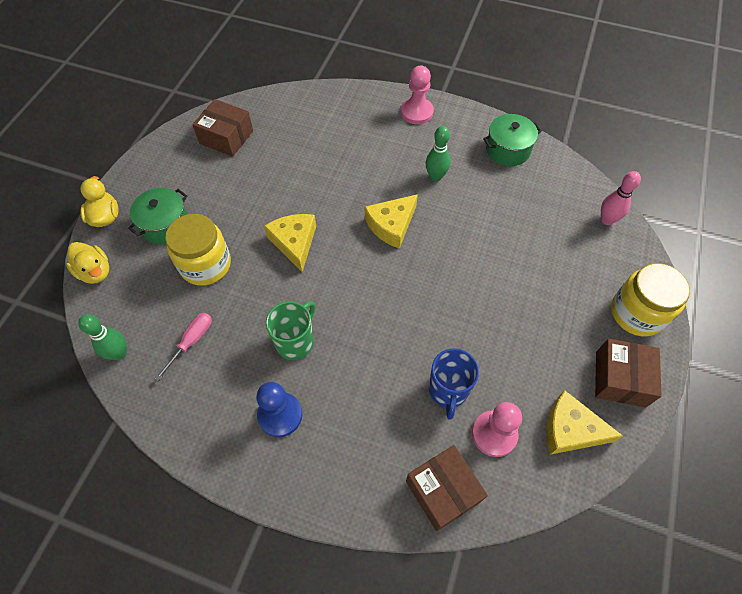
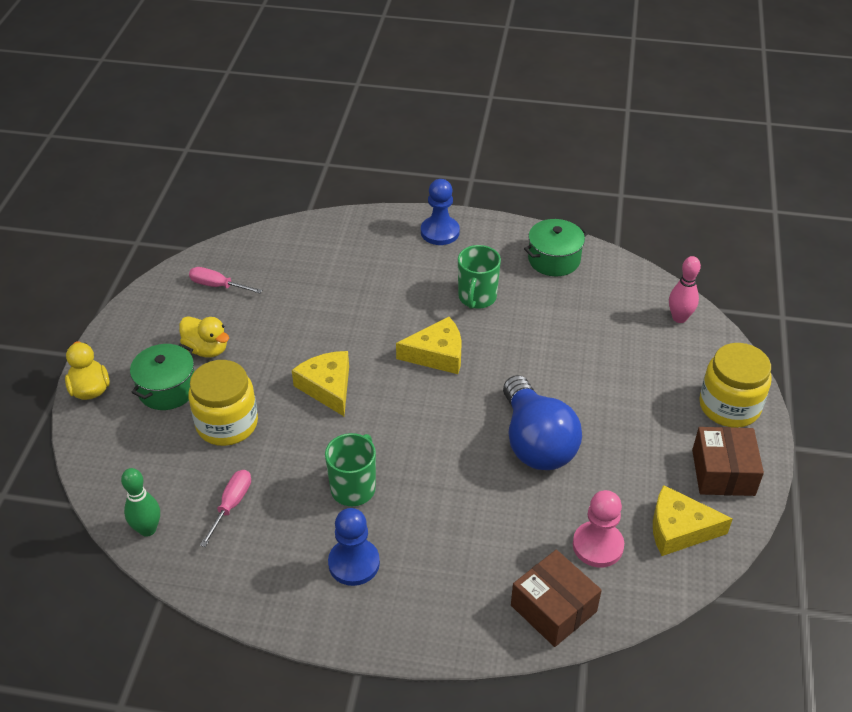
camera: 10 degrees left, 15 degrees down
(95, 272) = (94, 449): yellow duck -> yellow duck (206, 349)
(226, 137) = (217, 285): brown box -> pink screwdriver
(391, 225) = (437, 354): yellow cheese -> yellow cheese turned 135 degrees counterclockwise
(417, 112) = (440, 232): pink pawn -> blue pawn
(435, 177) = (477, 298): green bowling pin -> green mug
(448, 390) = (538, 511): blue mug -> none
(459, 322) = (536, 442): none -> blue light bulb

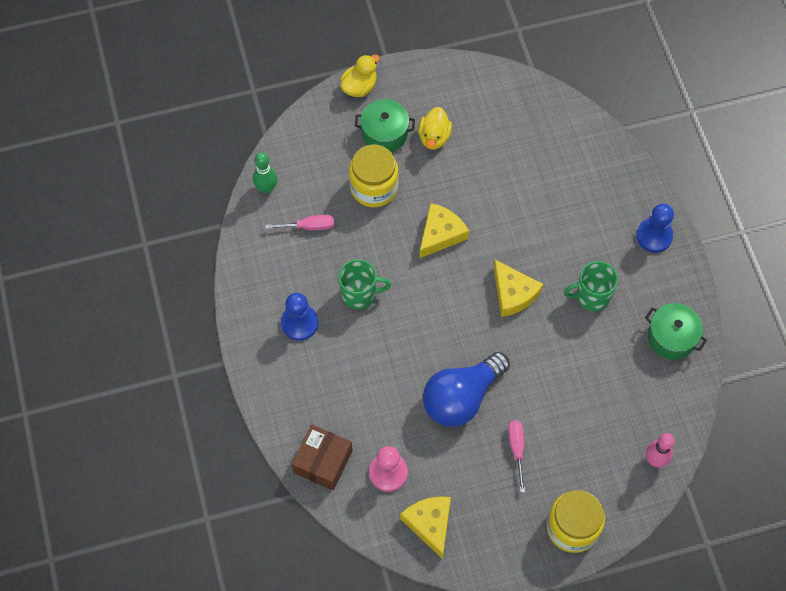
camera: 65 degrees right, 20 degrees up
(217, 285) = (500, 108): pink screwdriver -> pink screwdriver (516, 449)
(723, 472) = (500, 541): brown box -> none

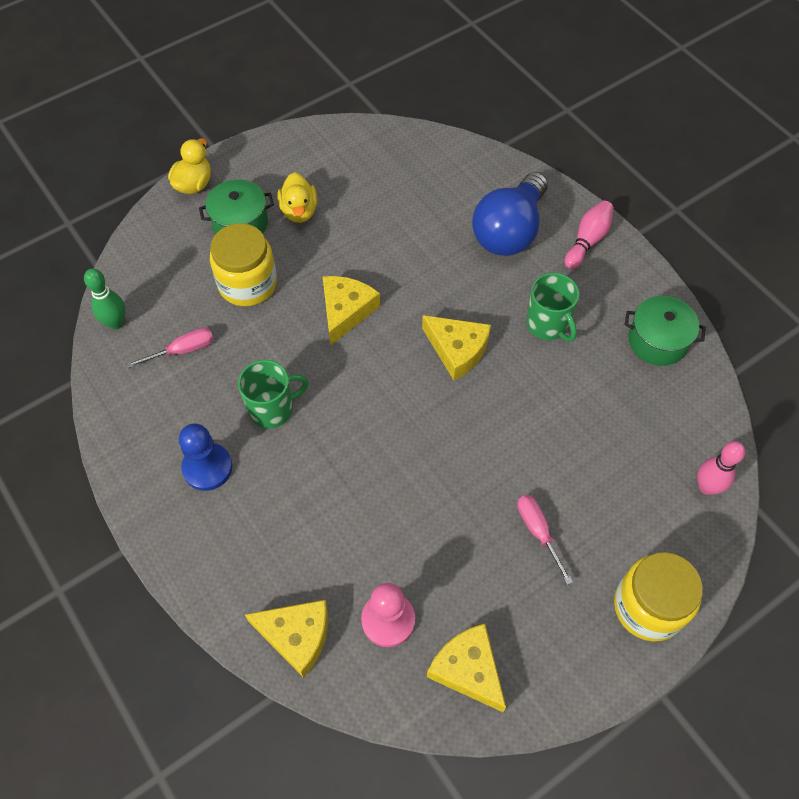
camera: 20 degrees left, 5 degrees down
(323, 461) = (296, 636): brown box -> yellow cheese
(461, 397) = (444, 491): blue light bulb -> blue light bulb (509, 231)
(591, 296) = (548, 325): green mug -> green mug turned 90 degrees counterclockwise
(654, 236) = (587, 241): blue pawn -> pink bowling pin

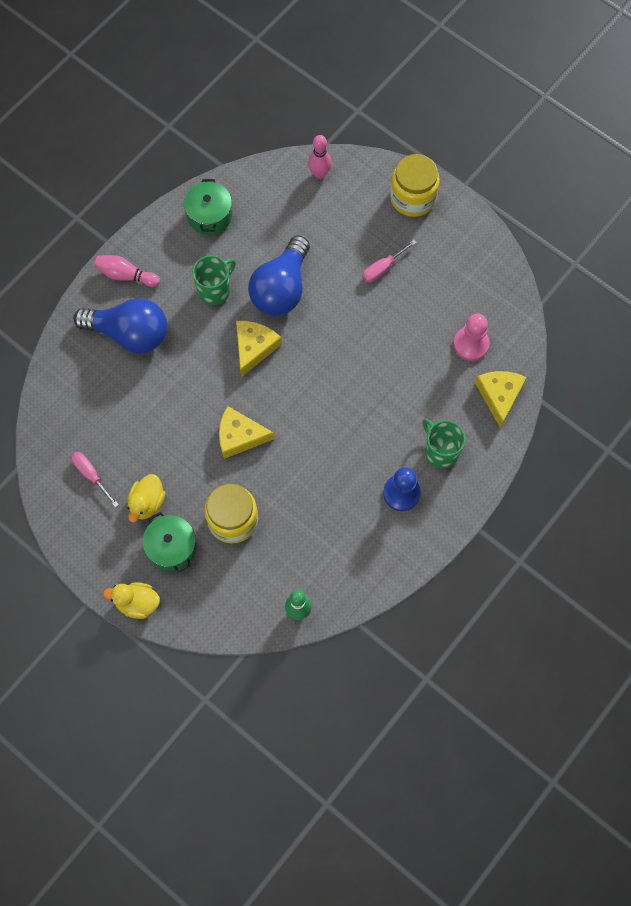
camera: 105 degrees left, 10 degrees up
(183, 350) = (309, 547): pink screwdriver -> pink screwdriver (91, 475)
(272, 409) = (341, 463): green mug -> green mug (440, 451)
(299, 211) = (147, 503): yellow duck -> yellow duck turned 135 degrees clockwise
(468, 669) = (486, 291): yellow cheese -> none
(533, 398) = (281, 288): none -> blue light bulb

